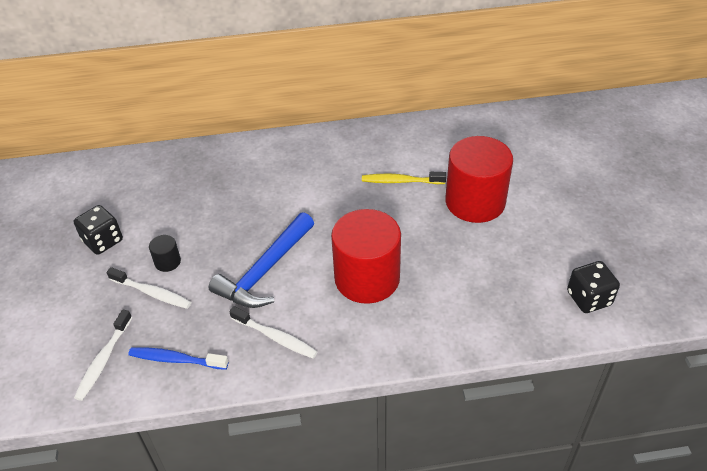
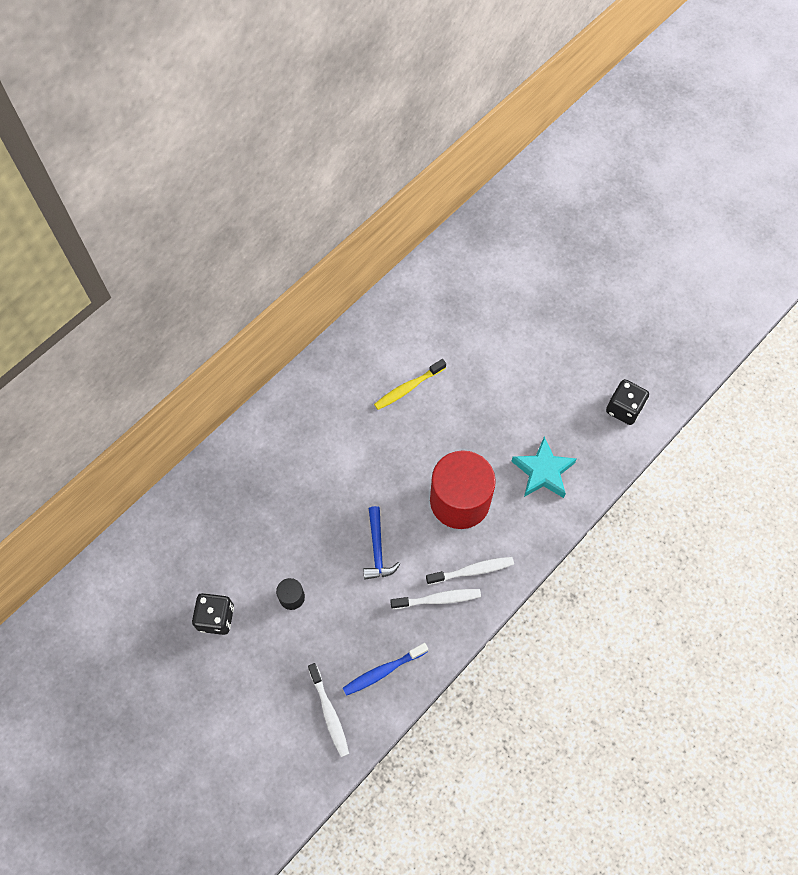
camera: 40 degrees left, 20 degrees up
(152, 293) = (308, 632): white toothbrush -> white toothbrush (472, 570)
(265, 271) = (377, 549): blue hammer -> blue hammer, size x0.60
(463, 301) = (543, 472): none -> turquoise star
(475, 202) = (482, 371): red cylinder -> none

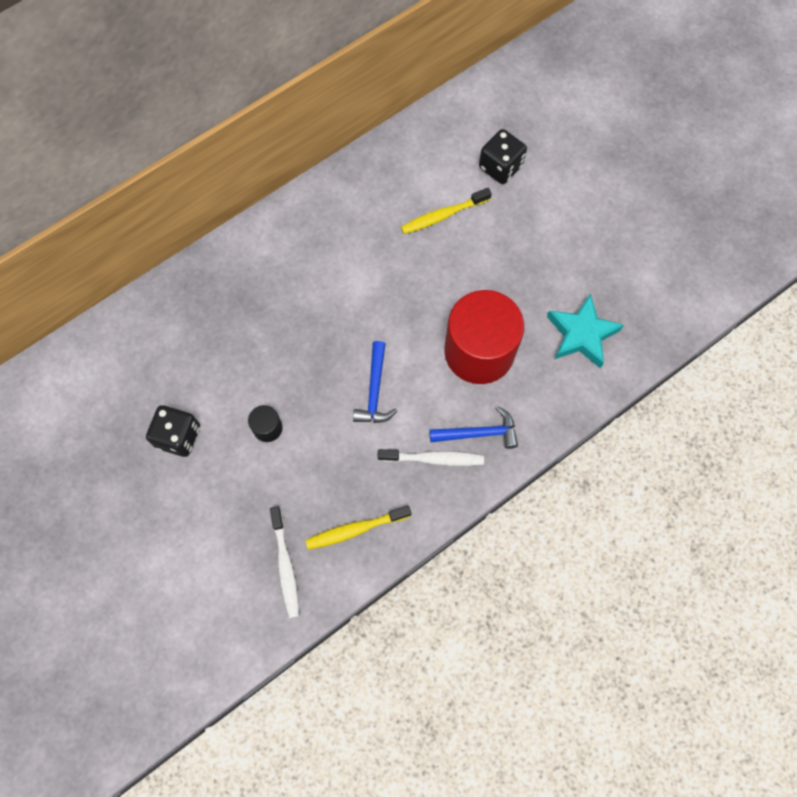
camera: 10 degrees right, 5 degrees up
(383, 671) = (355, 529): blue toothbrush -> yellow toothbrush
(472, 570) = (479, 433): white toothbrush -> blue hammer
(624, 408) = (689, 278): black dice -> black dice (500, 167)

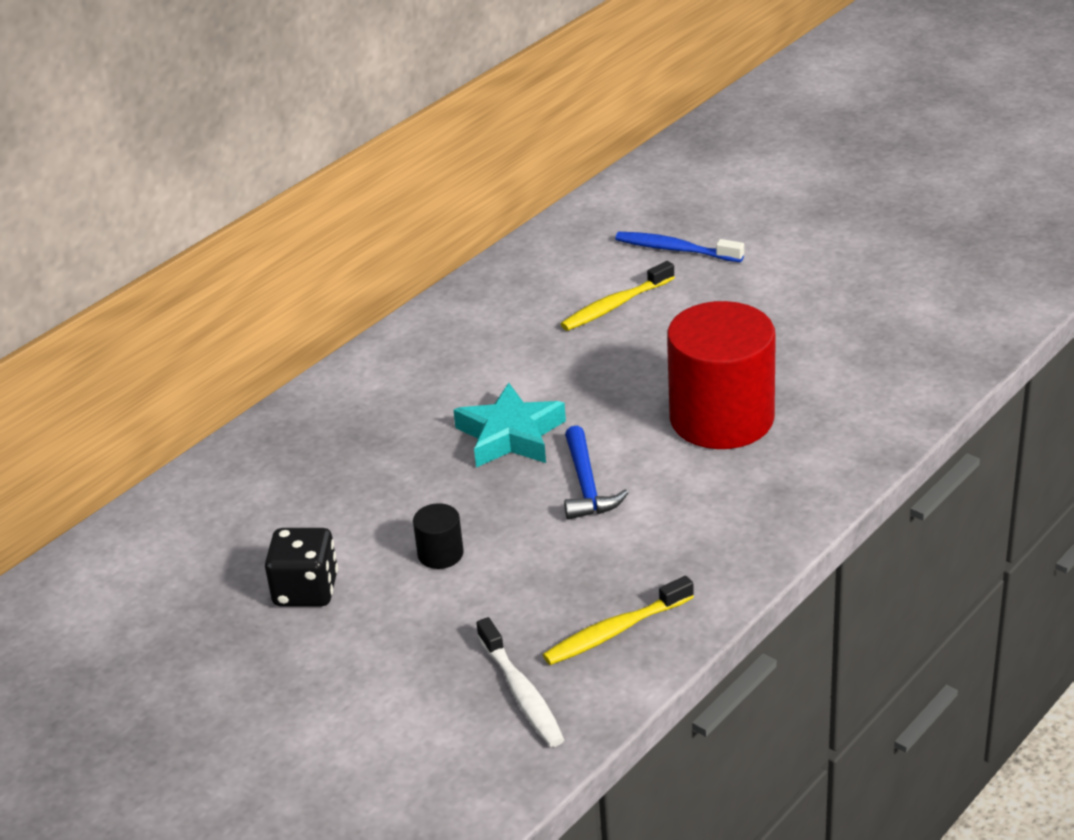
camera: 10 degrees left, 35 degrees down
(434, 459) = (702, 534): white toothbrush -> none
(479, 433) = (757, 496): blue hammer -> none
(500, 167) = (675, 249): black dice -> blue toothbrush
(581, 334) = (858, 375): turquoise star -> turquoise star (510, 435)

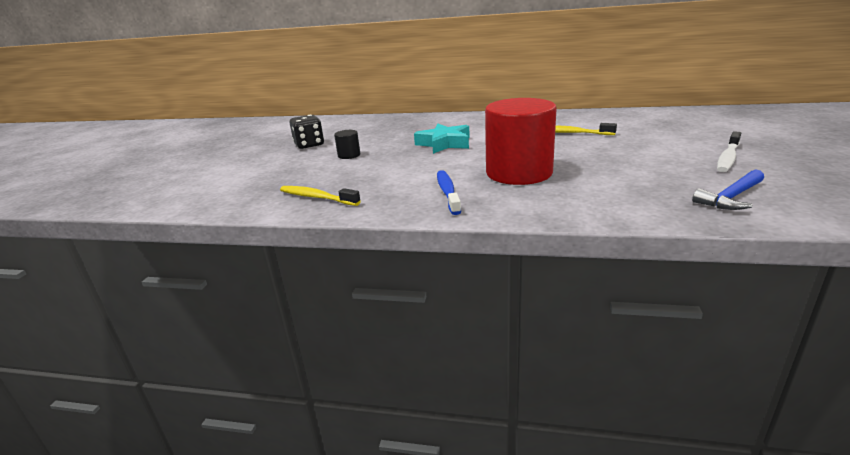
camera: 60 degrees right, 10 degrees down
(522, 693) = (259, 192): white toothbrush -> white toothbrush (728, 158)
(586, 485) = (425, 164): blue hammer -> blue hammer (731, 198)
(675, 249) = (640, 130): blue toothbrush -> blue toothbrush (447, 192)

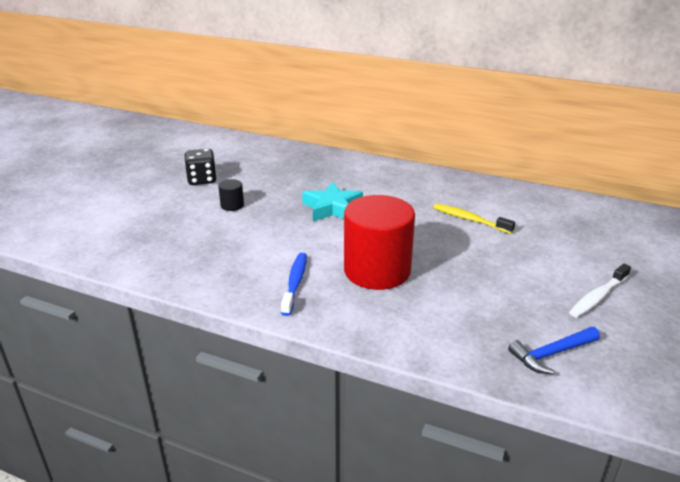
camera: 10 degrees right, 5 degrees up
(317, 197) = (176, 262): yellow toothbrush -> none

